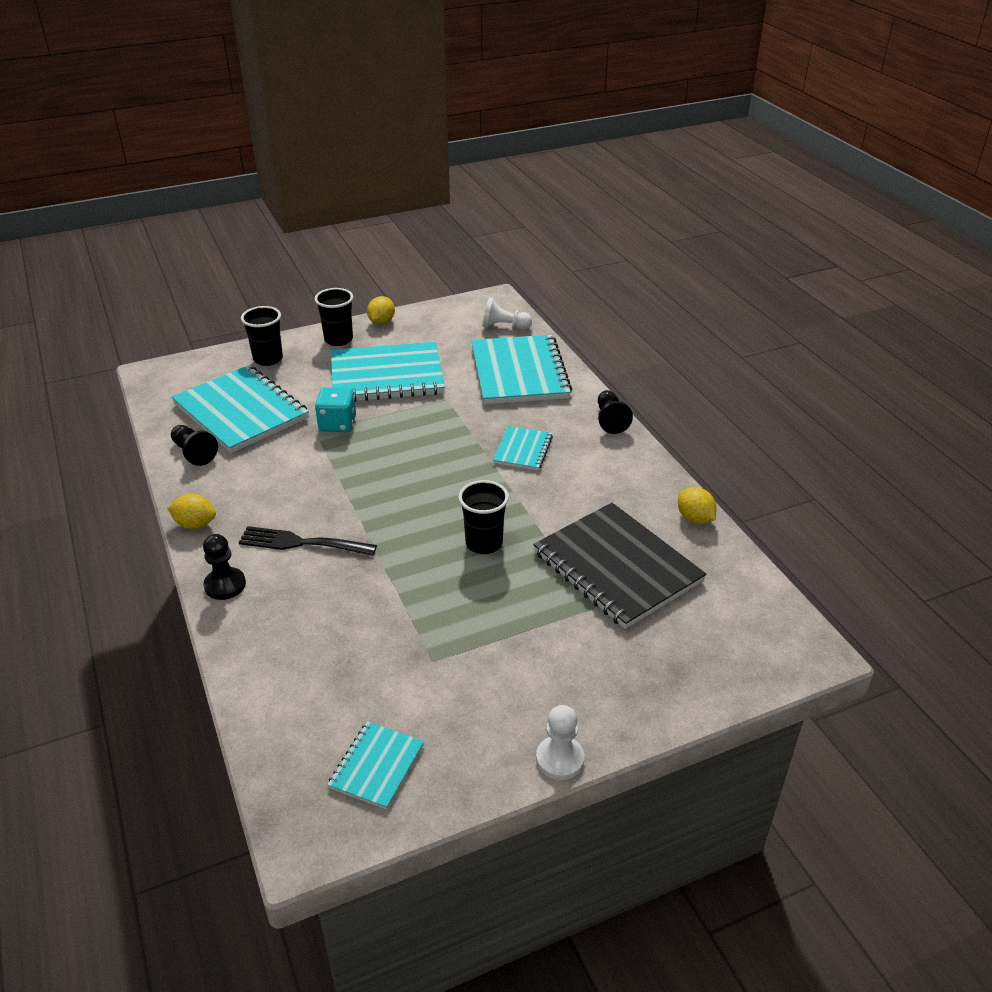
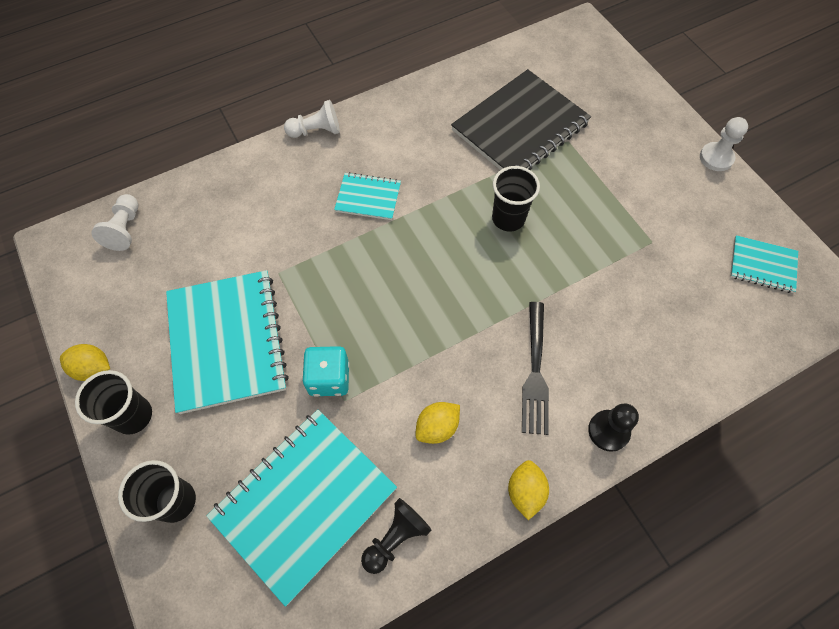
camera: 95 degrees left, 25 degrees up
(519, 372) = (227, 209): turquoise notebook -> none
(610, 420) = (316, 131): black pawn -> white pawn
(694, 518) = (453, 78): yellow lemon -> yellow lemon (437, 427)

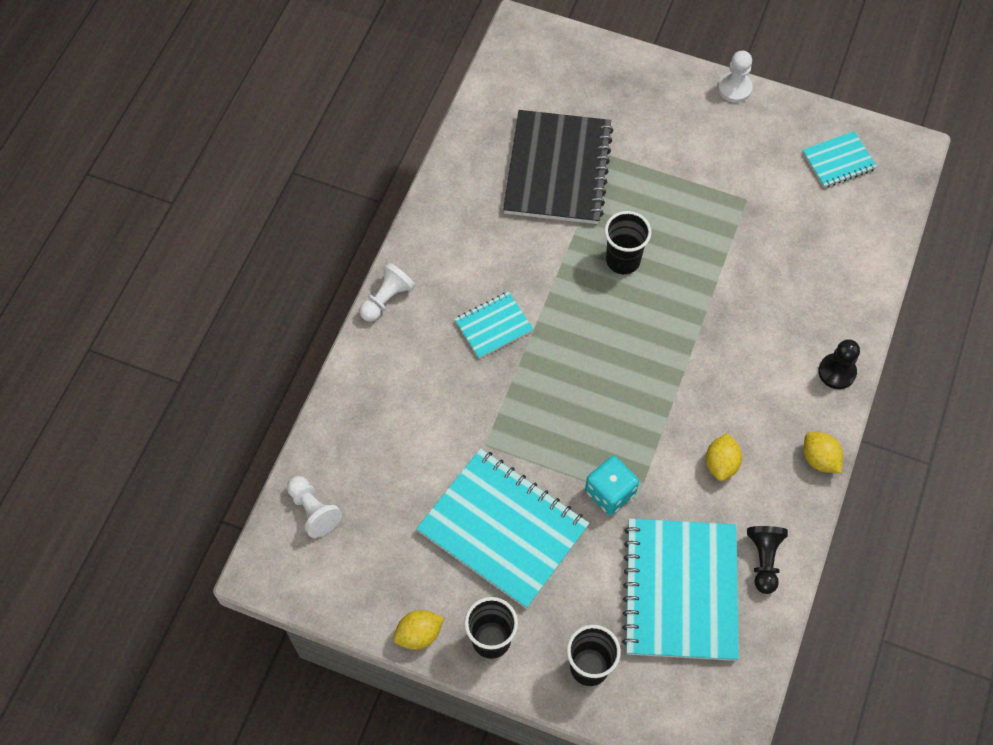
camera: 40 degrees left, 0 degrees up
(535, 371) = (751, 368): black fork -> none

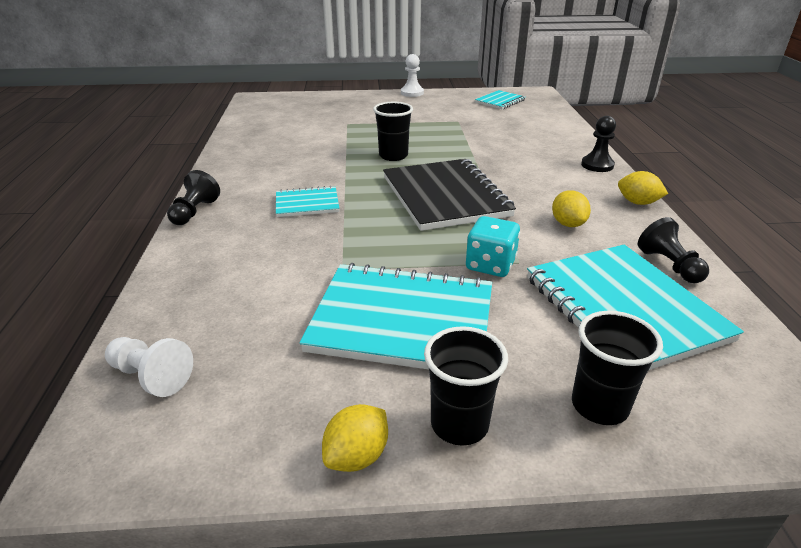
camera: 25 degrees left, 30 degrees down
(386, 299) = (195, 212): white pawn -> black pawn
(493, 326) = (307, 204): turquoise notebook -> turquoise notebook turned 45 degrees clockwise
(557, 169) = (314, 134): black notebook -> black notebook (445, 196)

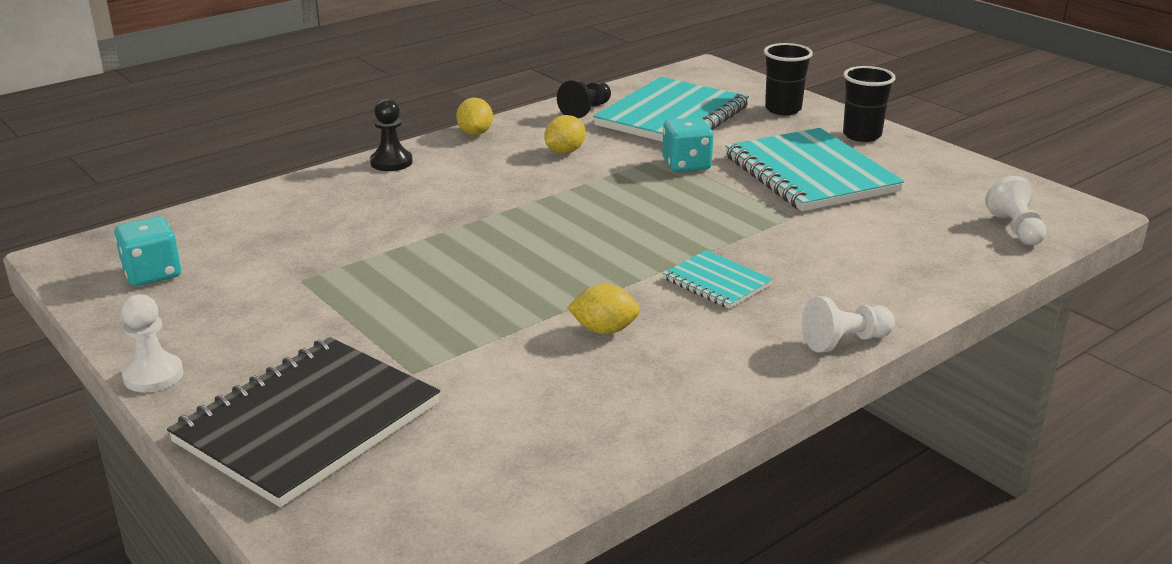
camera: 125 degrees left, 5 degrees down
(195, 212) = (845, 342): black pawn -> white pawn
(357, 456) = (930, 151): yellow lemon -> yellow lemon (604, 330)
(393, 156) = (508, 281): black cup -> none
(445, 196) = (585, 215): black notebook -> black notebook (308, 423)
(500, 101) = (152, 274): turquoise notebook -> turquoise dice

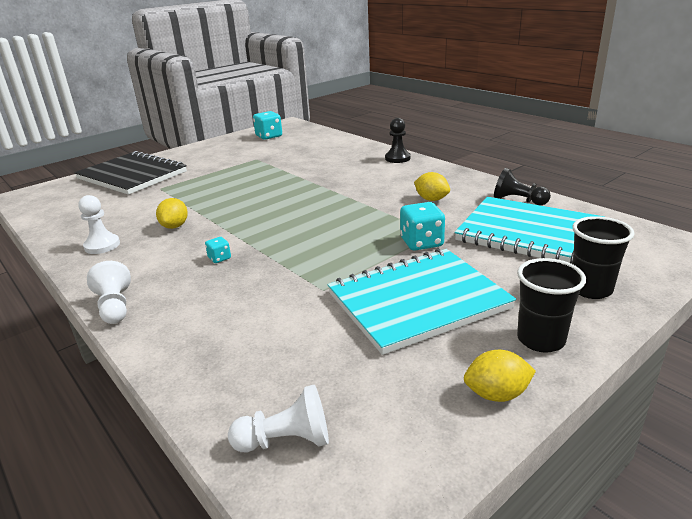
camera: 90 degrees right, 0 degrees up
(153, 375) = (184, 149): white pawn -> white pawn (102, 245)
(475, 133) = (453, 172): yellow lemon -> yellow lemon (496, 394)
(717, 282) = (219, 258): turquoise notebook -> turquoise dice

